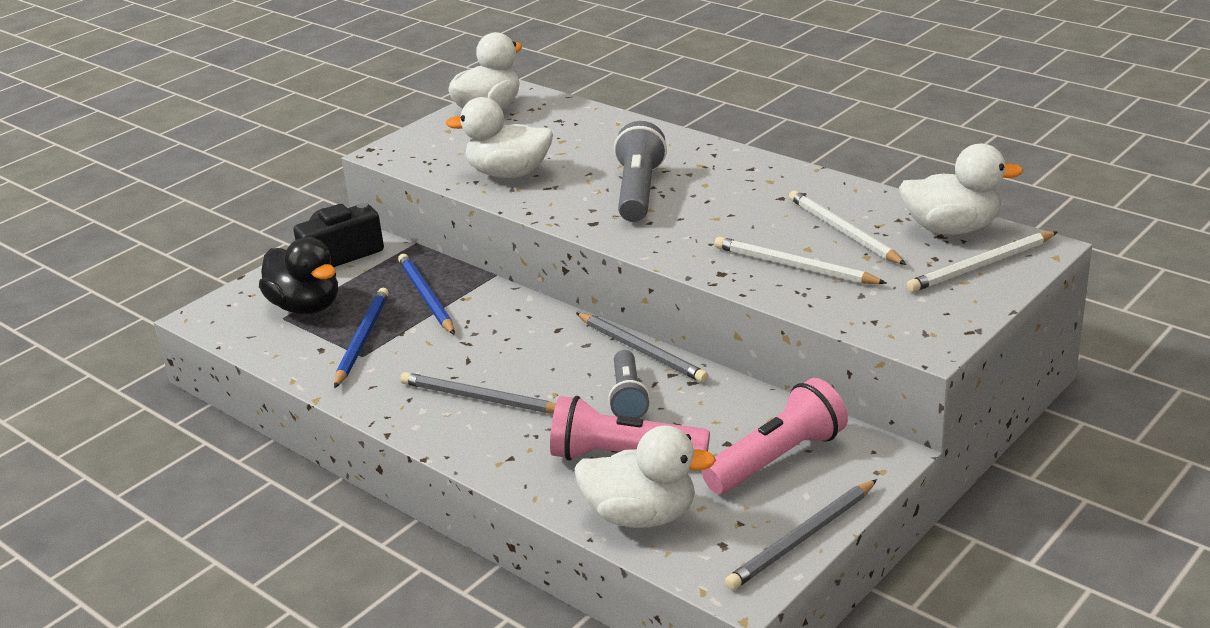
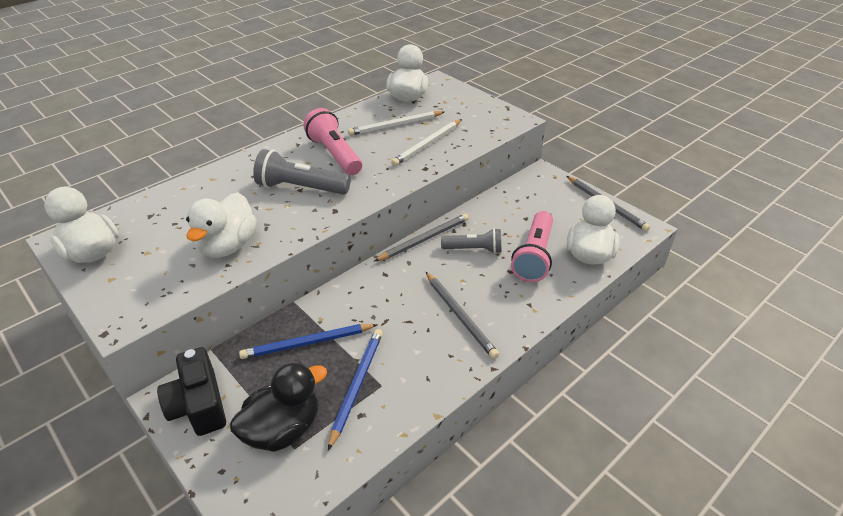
camera: 85 degrees left, 10 degrees up
(362, 340) = (357, 385): blue pencil -> blue pencil turned 90 degrees clockwise
(481, 398) = (460, 316): grey pencil -> grey pencil turned 60 degrees counterclockwise
(777, 459) = (542, 204): pink flashlight -> pink flashlight (335, 154)
(981, 266) = (448, 96): white pencil -> none

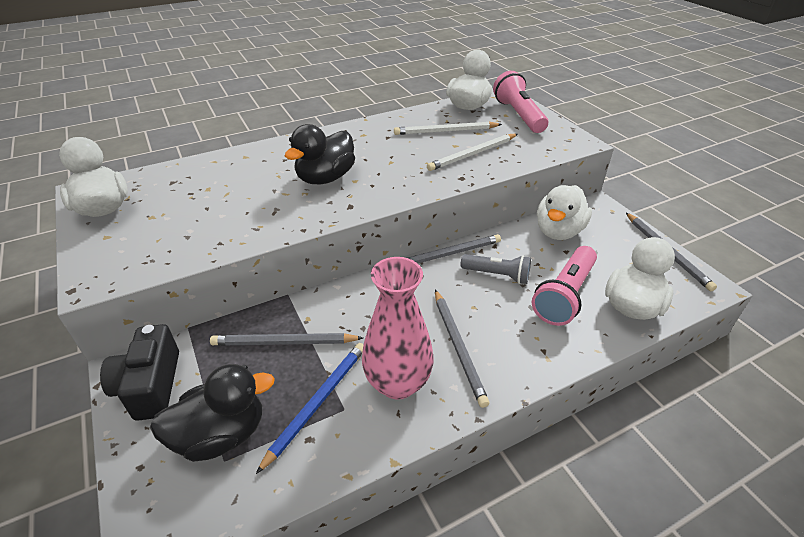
camera: 15 degrees right, 0 degrees up
(228, 246) = (229, 224): white duck -> white duck (558, 231)
(301, 188) = (325, 178): grey flashlight -> black duck
(307, 343) = (284, 342): blue pencil -> grey pencil
(335, 154) = (373, 150): pink flashlight -> pink flashlight (519, 115)
(419, 355) = (397, 383): none -> pink vase

